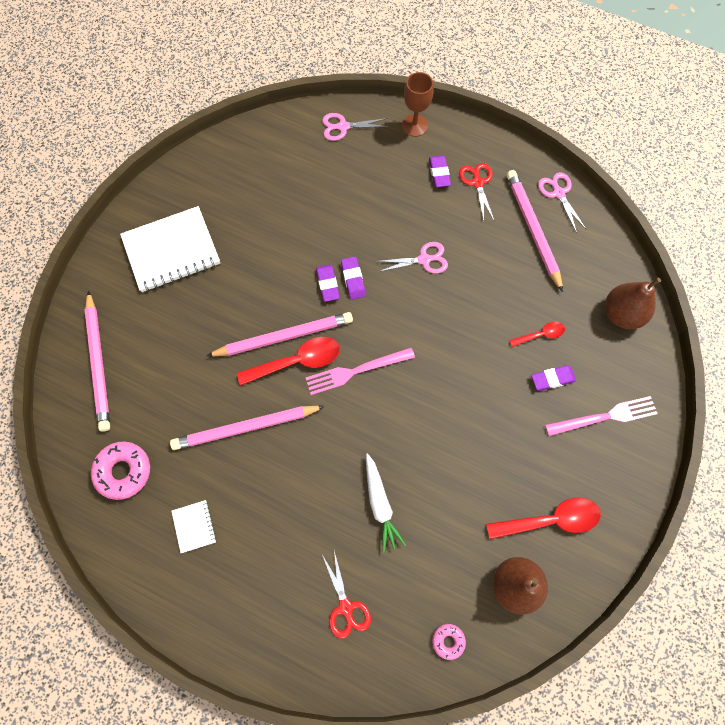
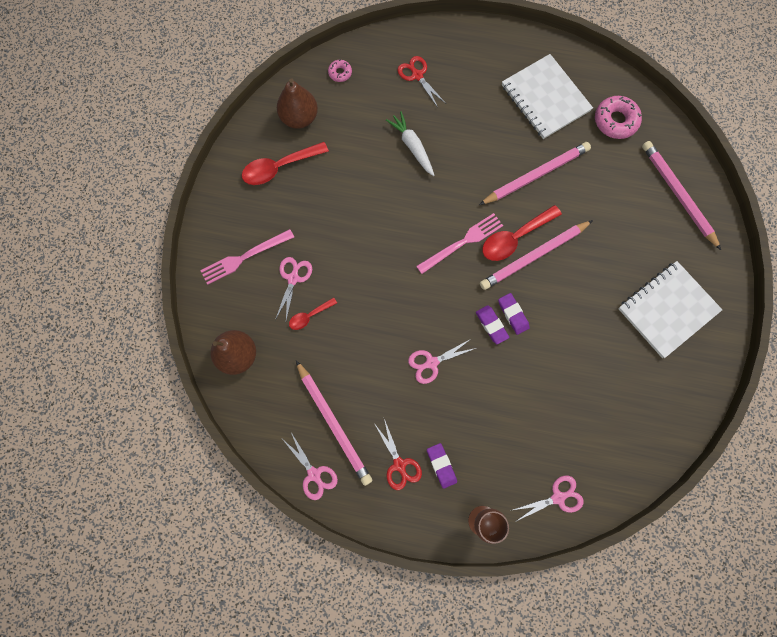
camera: 165 degrees right, 5 degrees up
(194, 526) = (545, 98): white notebook -> white notebook, size x2.19
(552, 379) = (293, 278): purple eraser -> pink scissors

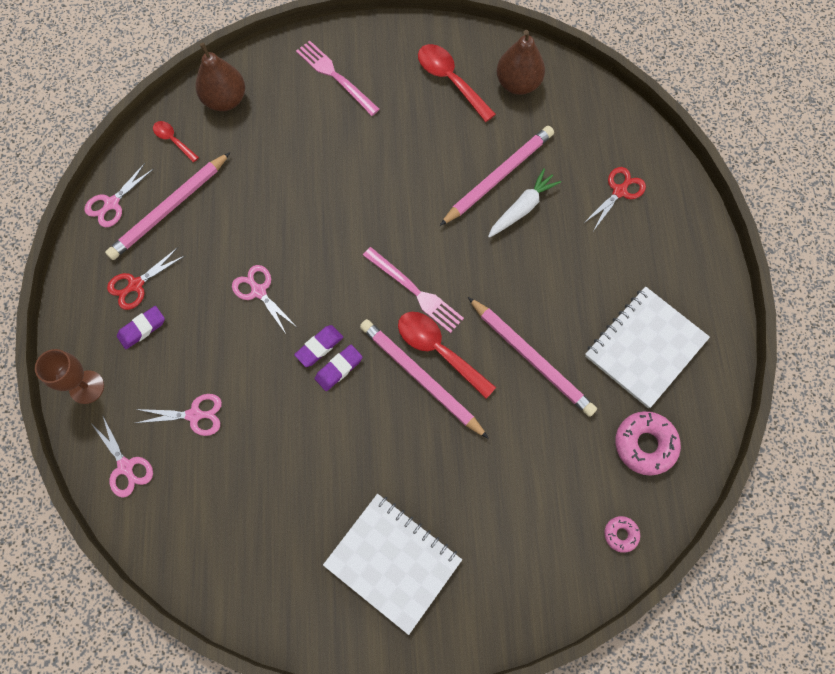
camera: 75 degrees right, 5 degrees down
(293, 278) = (323, 128): pink scissors -> pink scissors (194, 415)
(309, 316) = (284, 155): red spoon -> red spoon (173, 140)
(340, 73) = (590, 109): pink donut -> pink donut (620, 534)
(678, 194) = (563, 549): pink pencil -> pink pencil (498, 176)

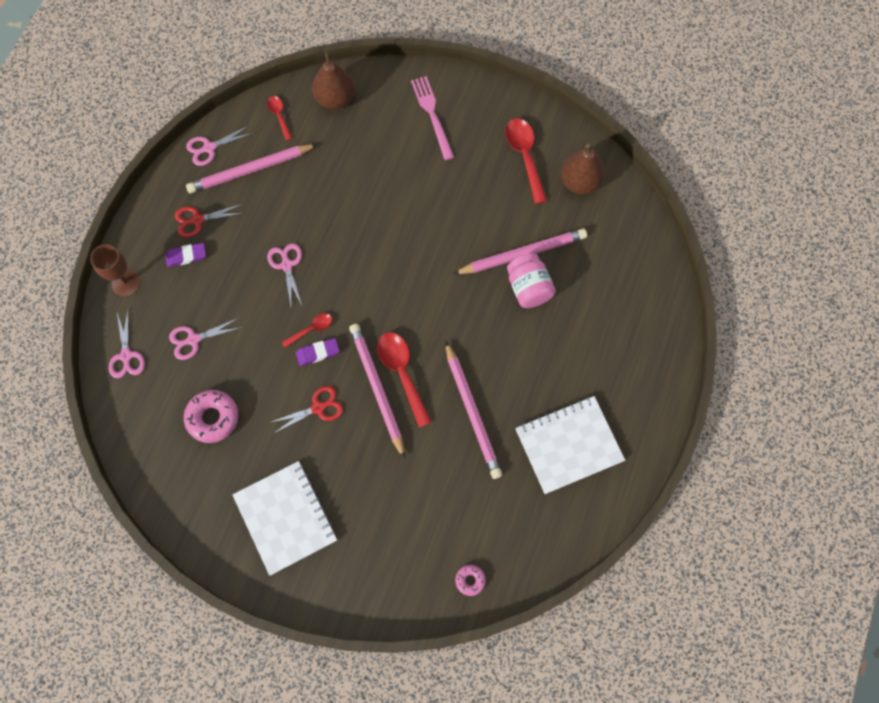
camera: 25 degrees right, 0 degrees up
(194, 415) = (193, 340): pink scissors -> pink scissors turned 135 degrees clockwise
(319, 347) = (311, 329): purple eraser -> red spoon
(415, 291) = (407, 318): pink fork -> none
(522, 208) = (528, 288): white carrot -> pink jar
(619, 191) = (617, 309): red scissors -> red scissors (318, 408)
(645, 444) = (527, 521): pink donut -> pink donut (213, 418)

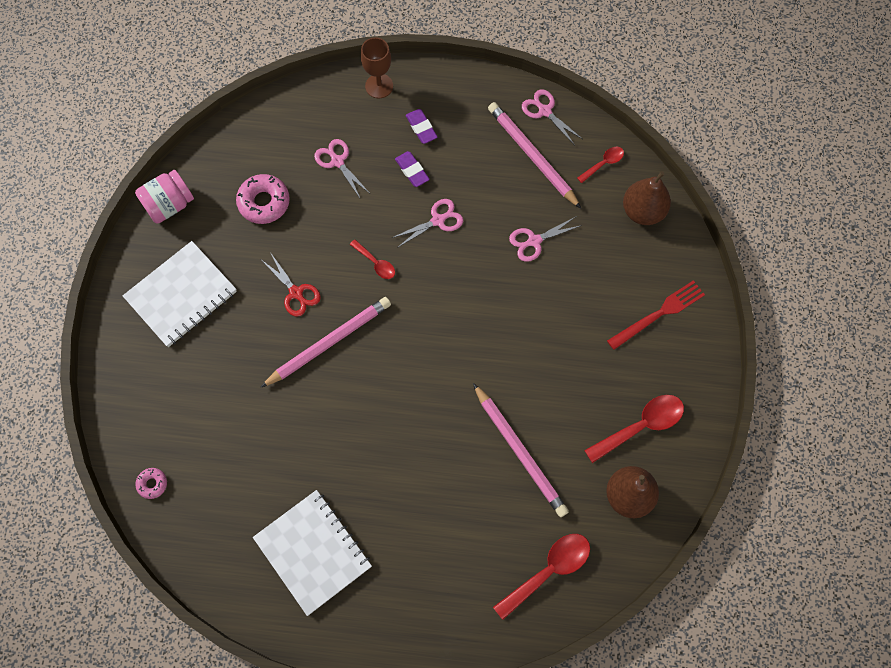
camera: 75 degrees right, 0 degrees up
(126, 356) = (307, 110): pink scissors -> pink scissors (534, 241)
(198, 220) = (462, 126): red scissors -> none
(318, 353) = (352, 276): purple eraser -> purple eraser (412, 171)
(402, 373) = (351, 362): red spoon -> red spoon (548, 570)
(432, 115) = (658, 314): pink fork -> red fork
(472, 412) = (326, 443): pink pencil -> none
(528, 288) = (481, 468): pink jar -> pink jar (169, 205)

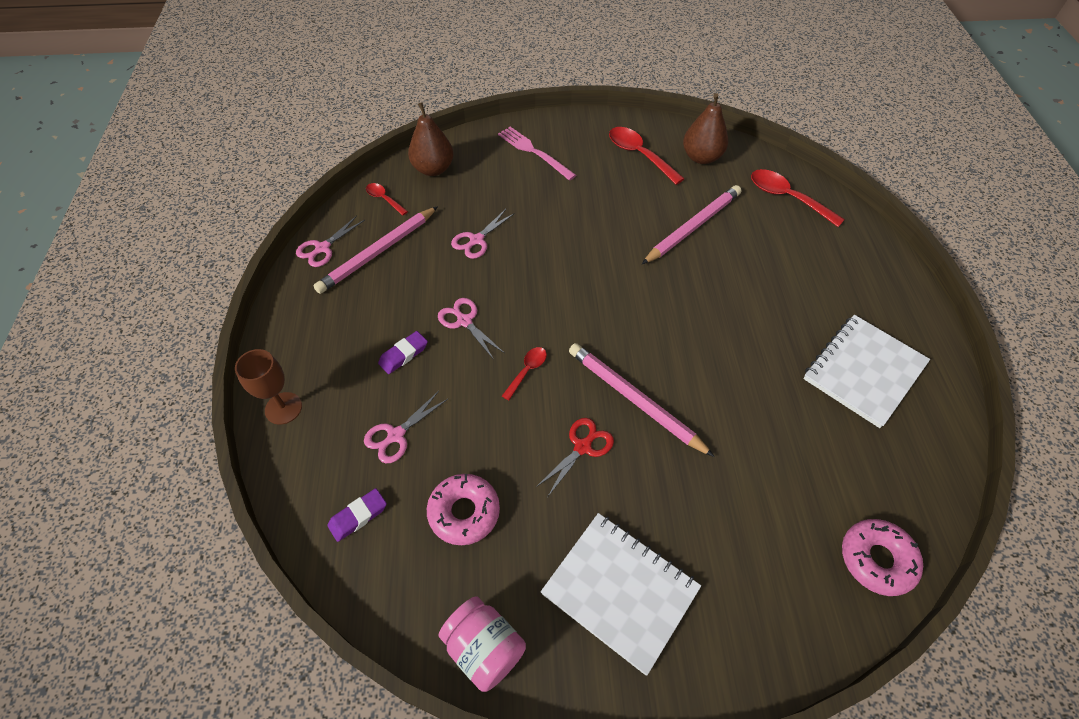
camera: 100 degrees left, 15 degrees down
(152, 484) = (876, 559): pink donut -> pink donut, size x1.87
(421, 128) = (345, 354): purple eraser -> purple eraser (358, 516)
(534, 241) = (476, 240): pink scissors -> pink scissors turned 75 degrees clockwise
(658, 314) = (534, 152): red fork -> pink fork

